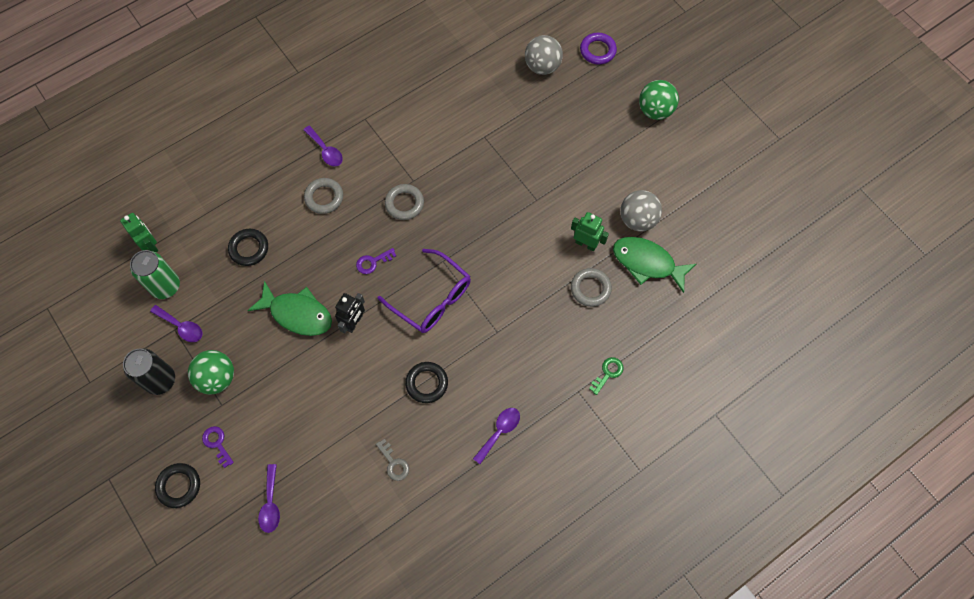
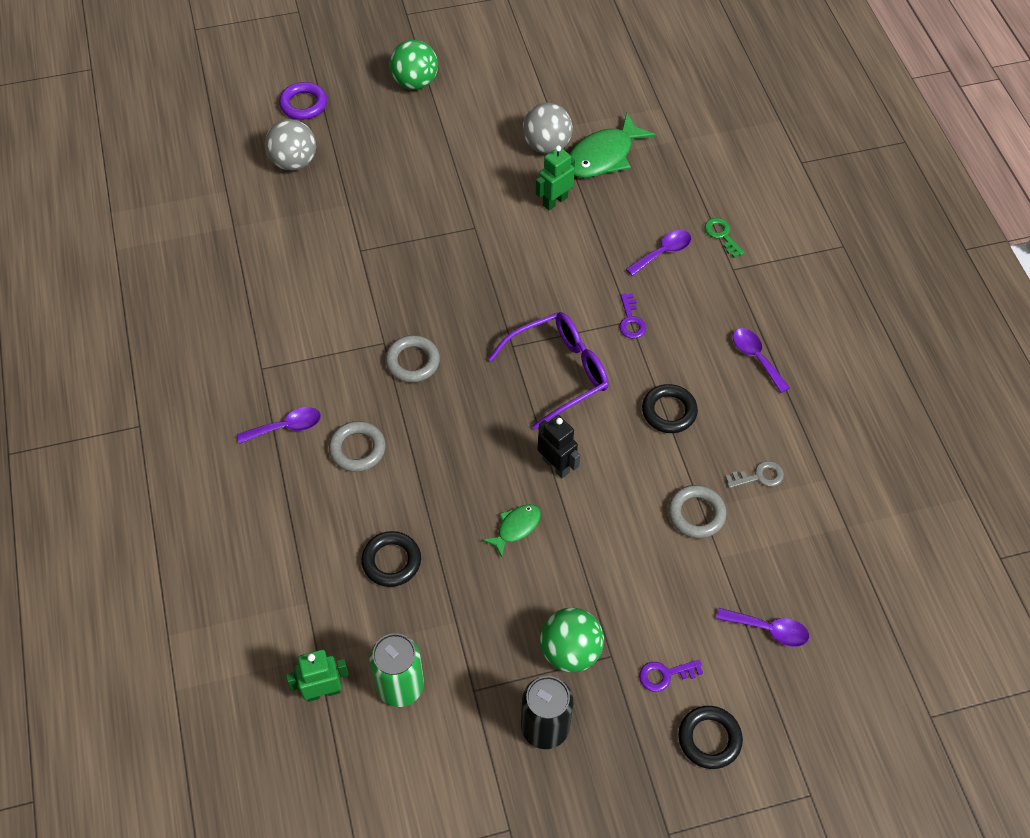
camera: 70 degrees left, 10 degrees down
(181, 327) = (474, 679): purple spoon -> purple spoon (663, 252)
(297, 314) = (516, 527): green fish -> green fish, size x0.54
(373, 262) = (480, 420): purple key -> purple key (631, 320)
(590, 289) = (613, 216): grey ring -> grey ring (696, 514)

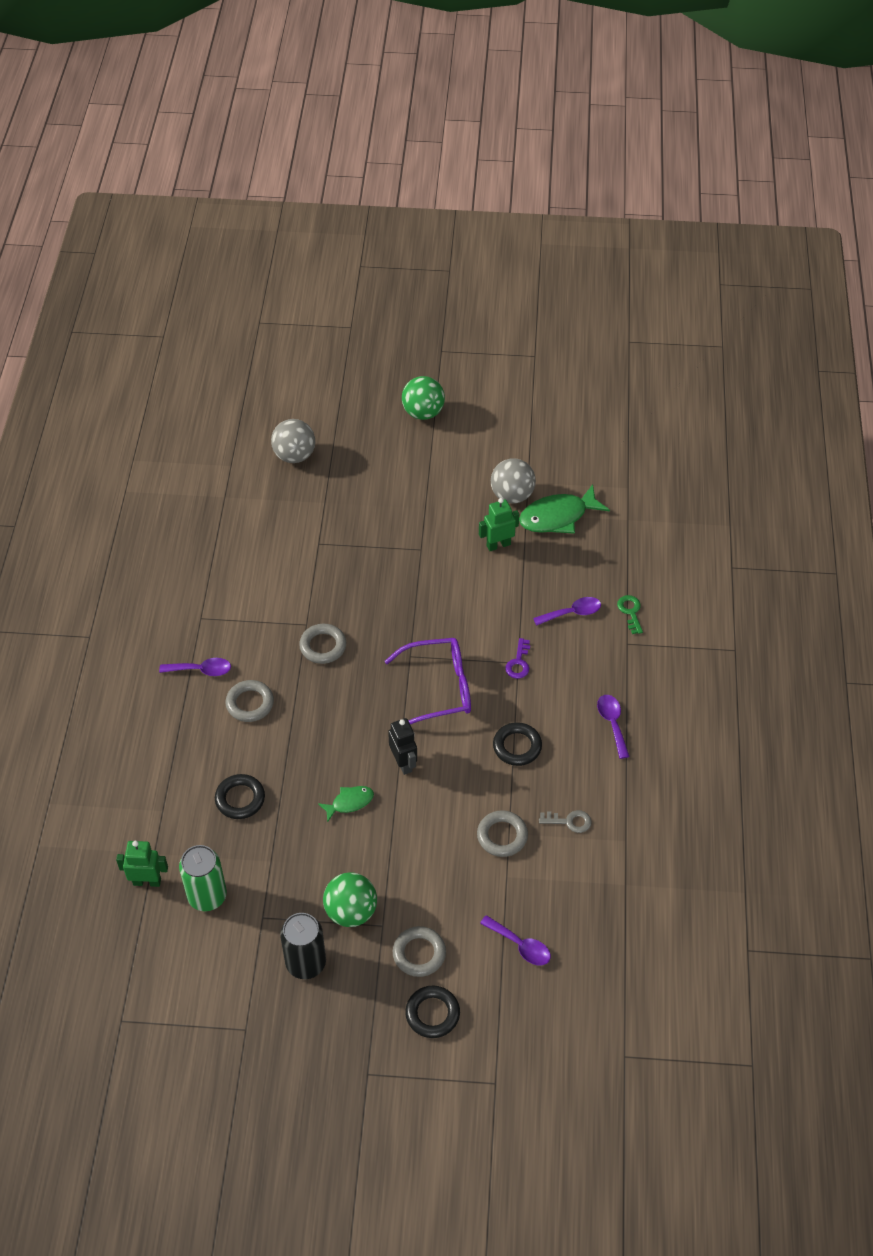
camera: 20 degrees right, 5 degrees down
(303, 104) = (322, 408): purple ring -> none
(665, 675) = (419, 953): purple key -> grey ring

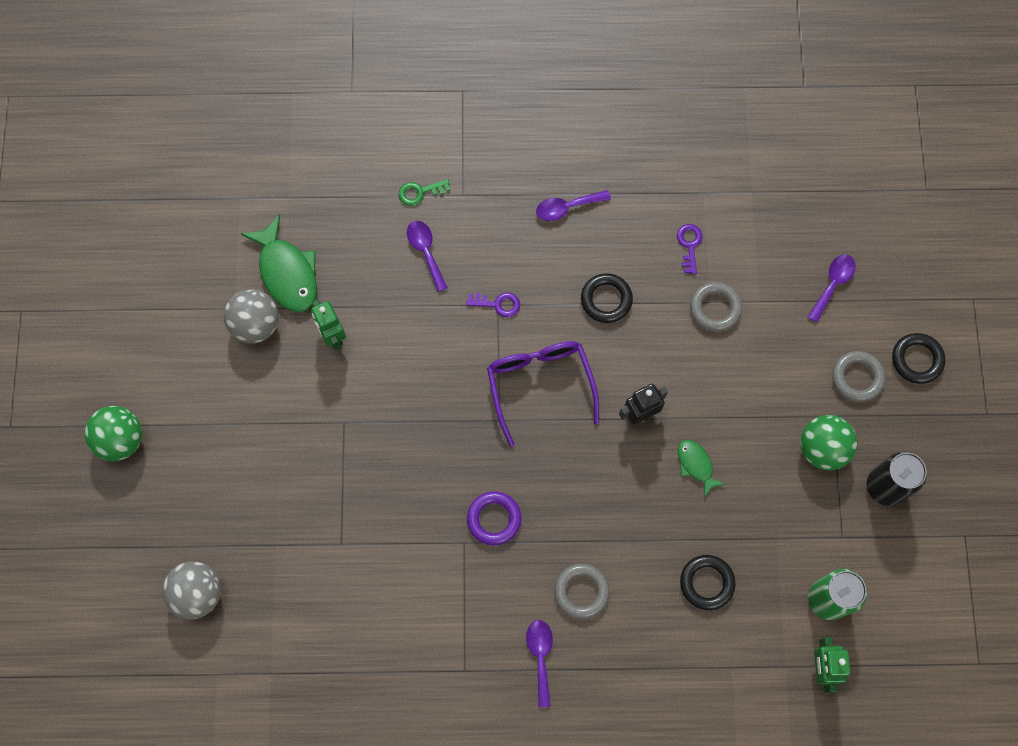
camera: 95 degrees left, 20 degrees up
(323, 646) = (494, 519): grey ring -> purple ring
(569, 821) = (689, 245): grey key -> purple key

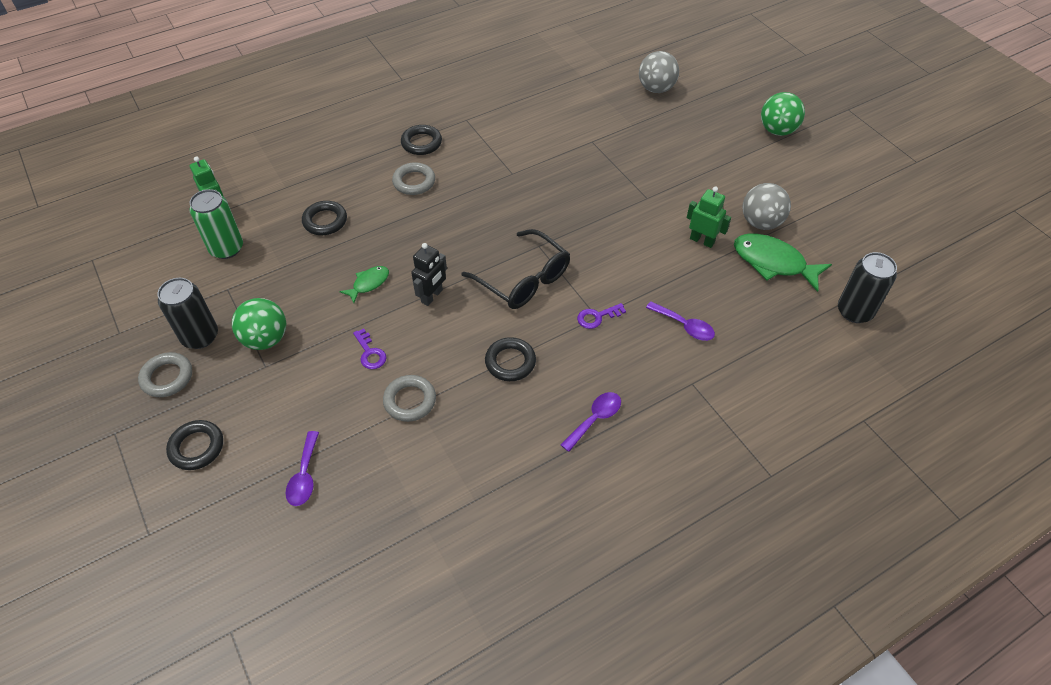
camera: 150 degrees right, 20 degrees down
(262, 183) = (854, 311): none -> black can
(420, 192) = (729, 367): green key -> none
(494, 519) = (501, 192): purple ring -> none
(540, 385) = (524, 280): purple glasses -> black glasses
(540, 656) = (421, 143): purple spoon -> black ring
(689, 245) = (462, 443): purple key -> purple key (370, 353)
(696, 465) = (369, 283): green fish -> green fish turned 75 degrees counterclockwise
(857, 378) = (252, 406): grey ring -> grey ring (167, 377)

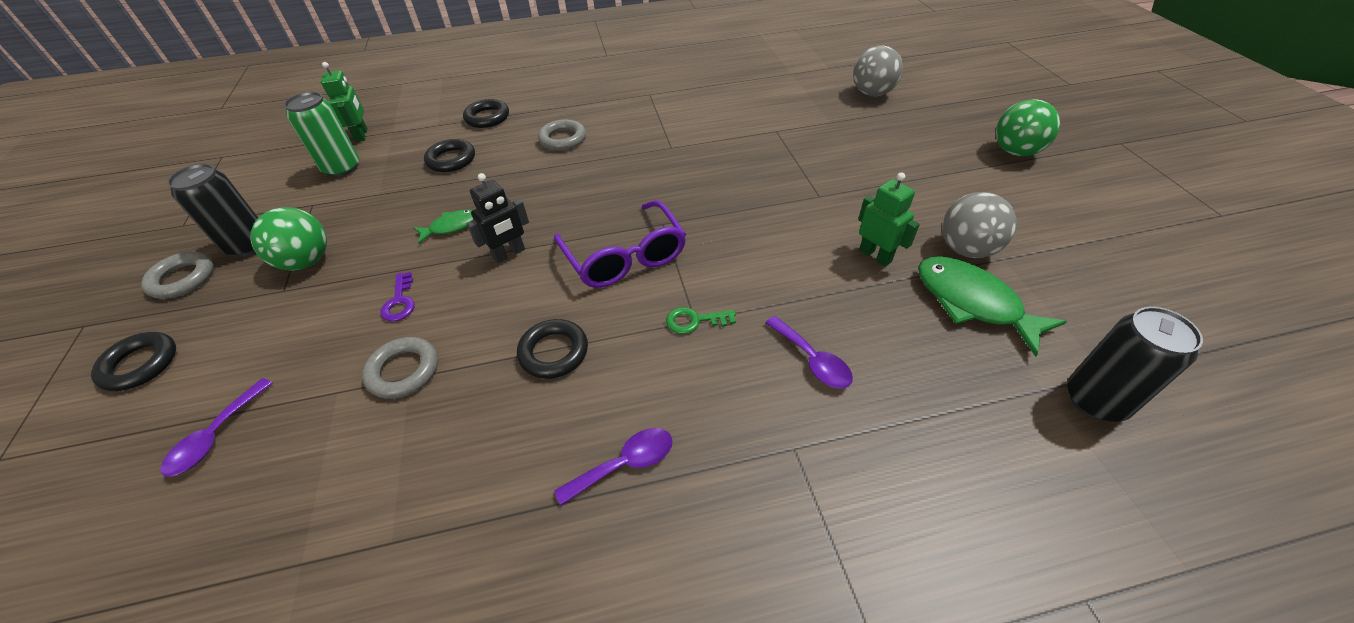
camera: 20 degrees right, 5 degrees down
(421, 143) = (592, 107): black ring -> black ring (487, 117)
(524, 280) = (625, 257): black glasses -> purple glasses
(597, 317) = (694, 321): purple key -> green key

